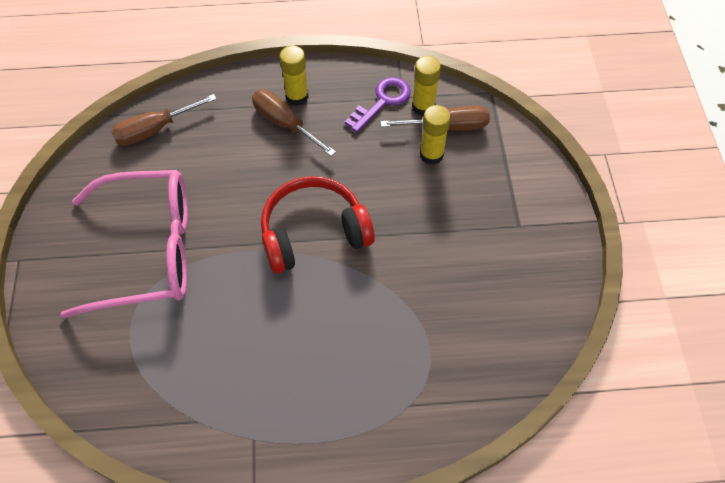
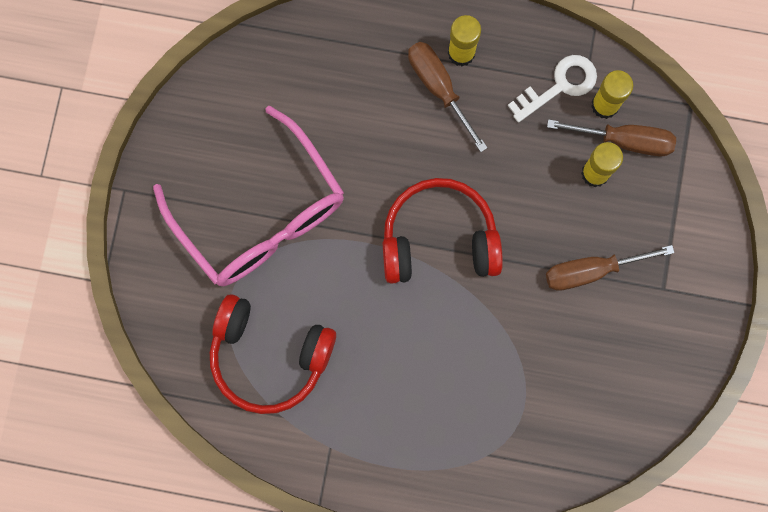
camera: 15 degrees right, 20 degrees up
(149, 251) = (261, 215): pink glasses -> pink glasses turned 45 degrees clockwise
(155, 129) = (290, 58): brown screwdriver -> brown screwdriver (592, 270)
(176, 368) = (269, 356): none -> red headphones
(382, 101) = (559, 85): purple key -> white key

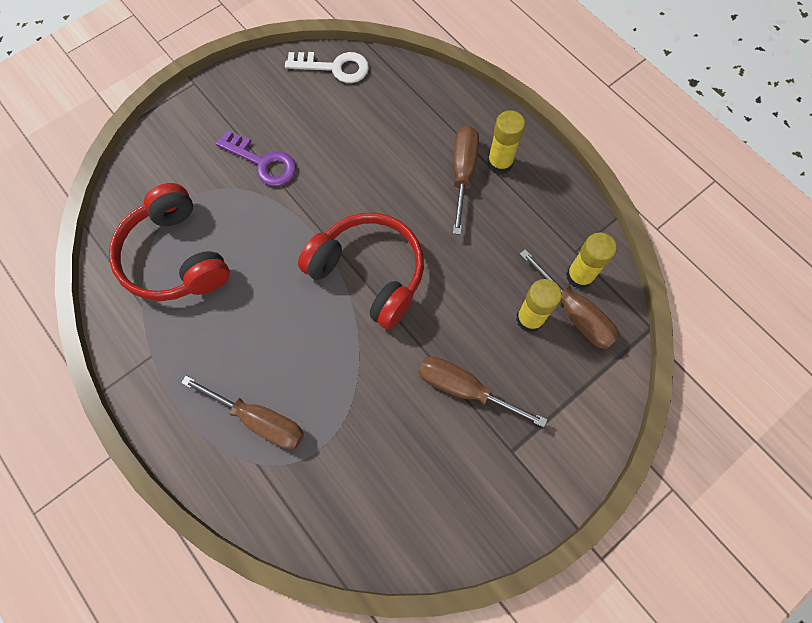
camera: 40 degrees right, 10 degrees down
(261, 215) = (263, 162): pink glasses -> purple key
(459, 423) = (259, 419): none -> brown screwdriver
(559, 85) = (555, 237): white key -> white key (334, 67)

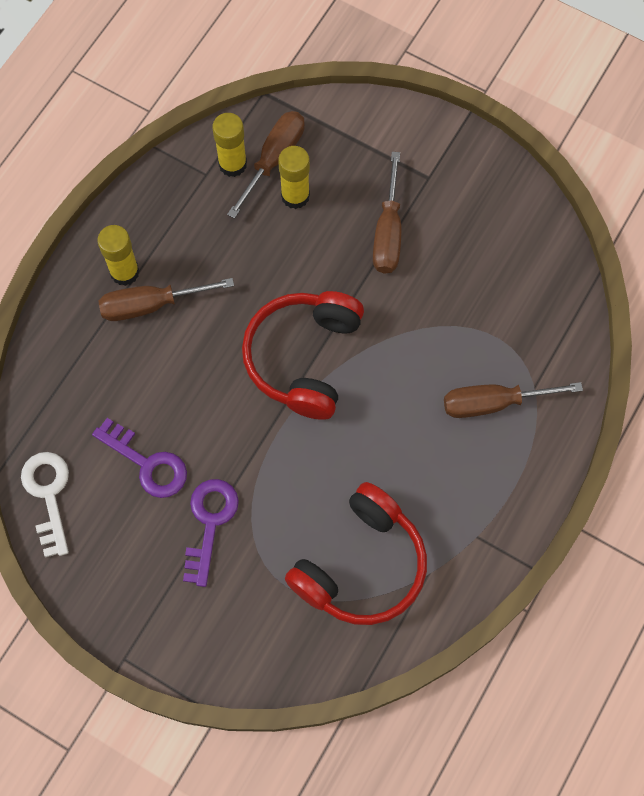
camera: 110 degrees left, 0 degrees up
(259, 419) = (494, 403): brown screwdriver -> brown screwdriver turned 105 degrees counterclockwise
(329, 135) = (147, 463): none -> purple key

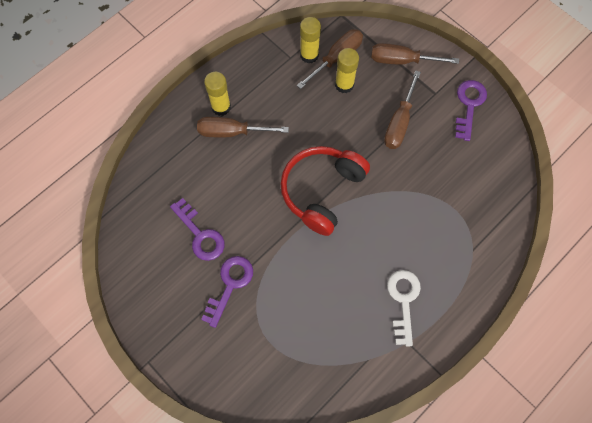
camera: 15 degrees right, 0 degrees up
(48, 495) = (130, 239): white key -> white key (403, 301)
(361, 565) = (323, 341): red headphones -> none
(480, 183) = (469, 105): none -> purple key
(494, 403) = (442, 253): brown screwdriver -> brown screwdriver (402, 60)

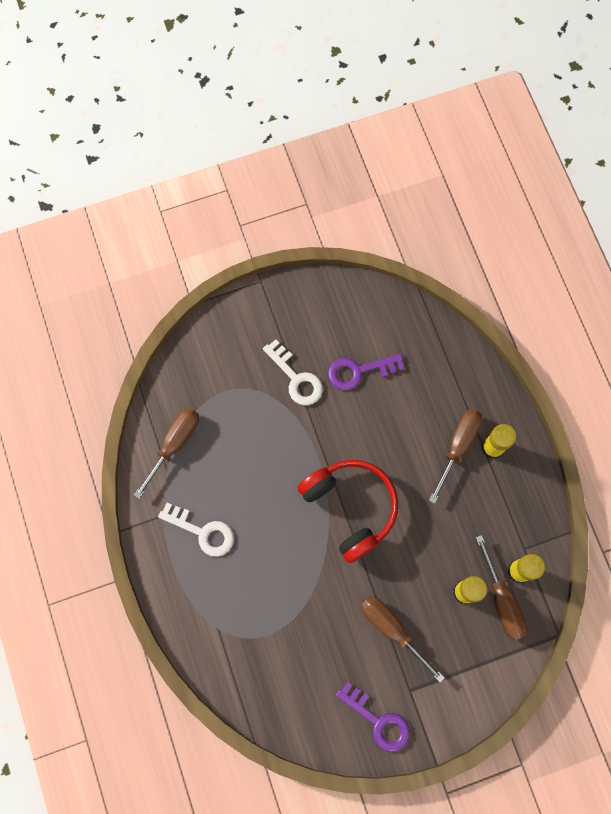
camera: 115 degrees right, 5 degrees up
(230, 285) = (296, 378): purple key -> white key
(402, 60) = (467, 675): brown screwdriver -> brown screwdriver (174, 445)

